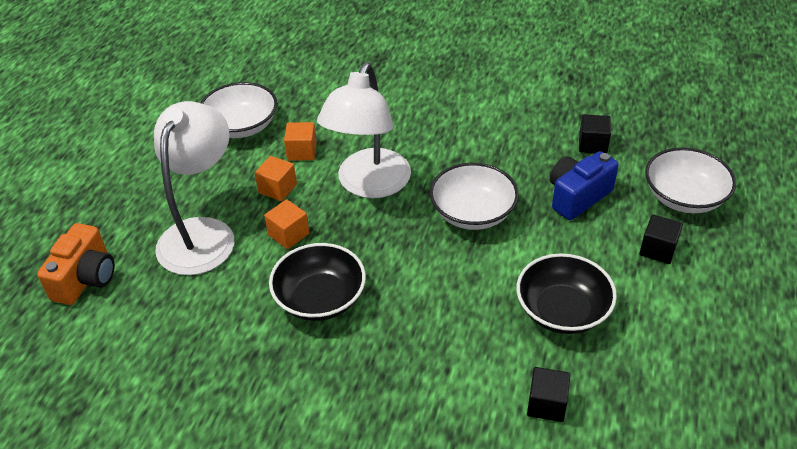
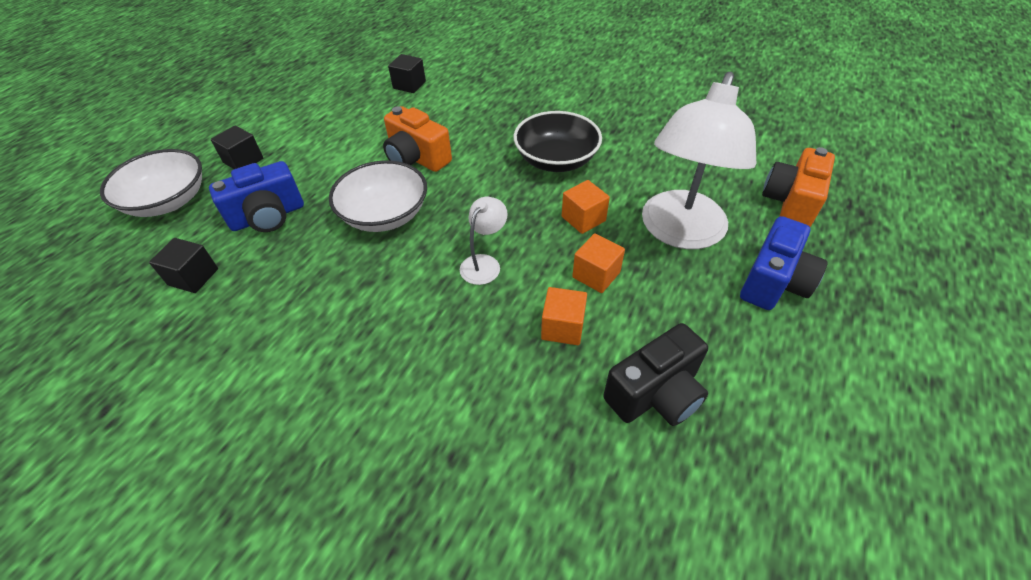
camera: 170 degrees left, 5 degrees up
(137, 202) = (773, 282): none -> blue camera
(241, 126) = (655, 393): white bowl -> black camera
(369, 185) = (484, 263): white lamp -> white lamp, size x0.45
(474, 279) = (416, 158): none -> orange camera
(562, 310) = (360, 129): black bowl -> none

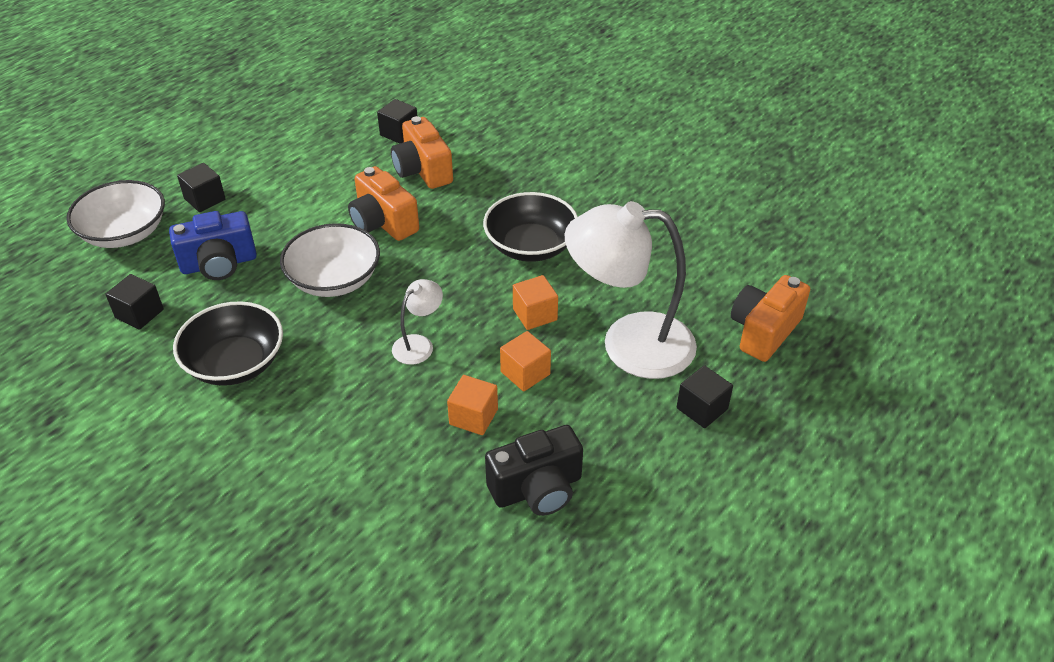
camera: 10 degrees right, 5 degrees down
(304, 312) = (235, 363): none -> black bowl
(439, 111) = (423, 170): none -> orange camera
(679, 232) = (628, 344): white lamp -> white lamp turned 60 degrees clockwise
(773, 282) = (702, 408): blue camera -> black cube

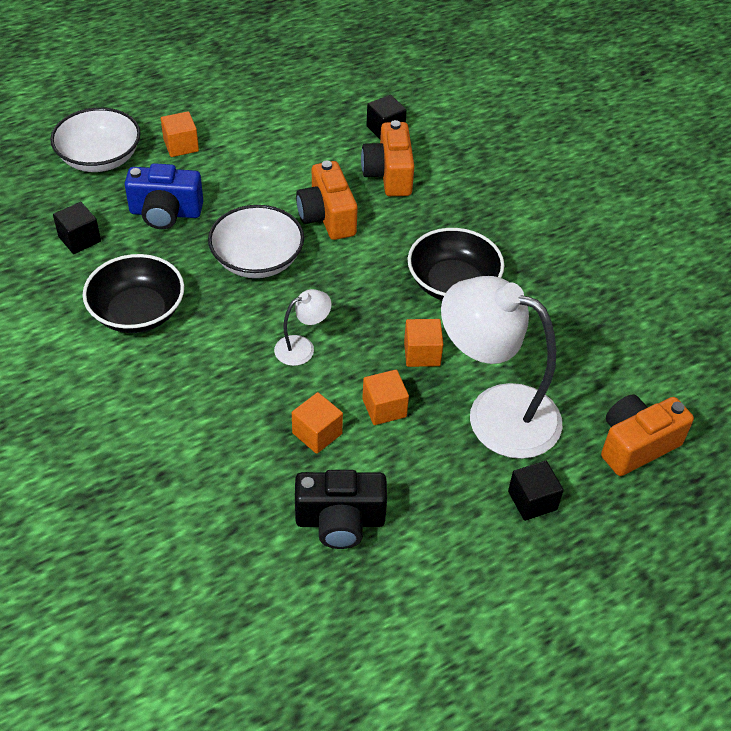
camera: 20 degrees right, 5 degrees up
(205, 199) = (181, 145): black cube -> orange cube

